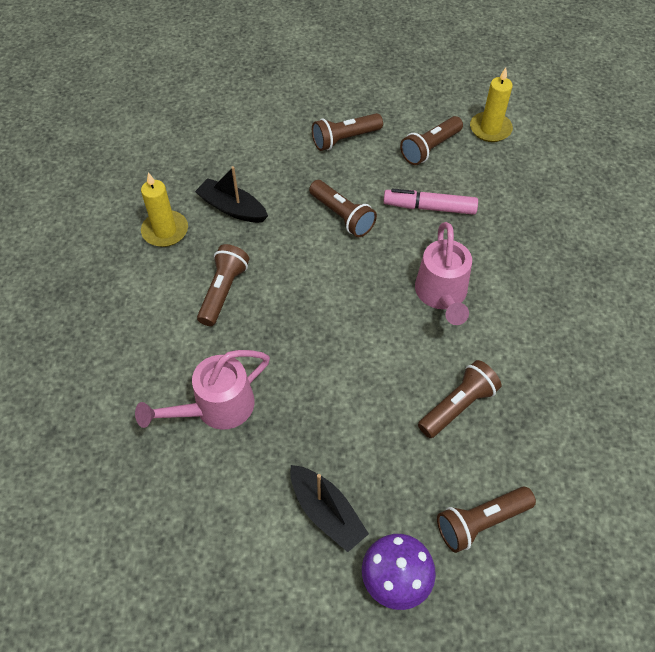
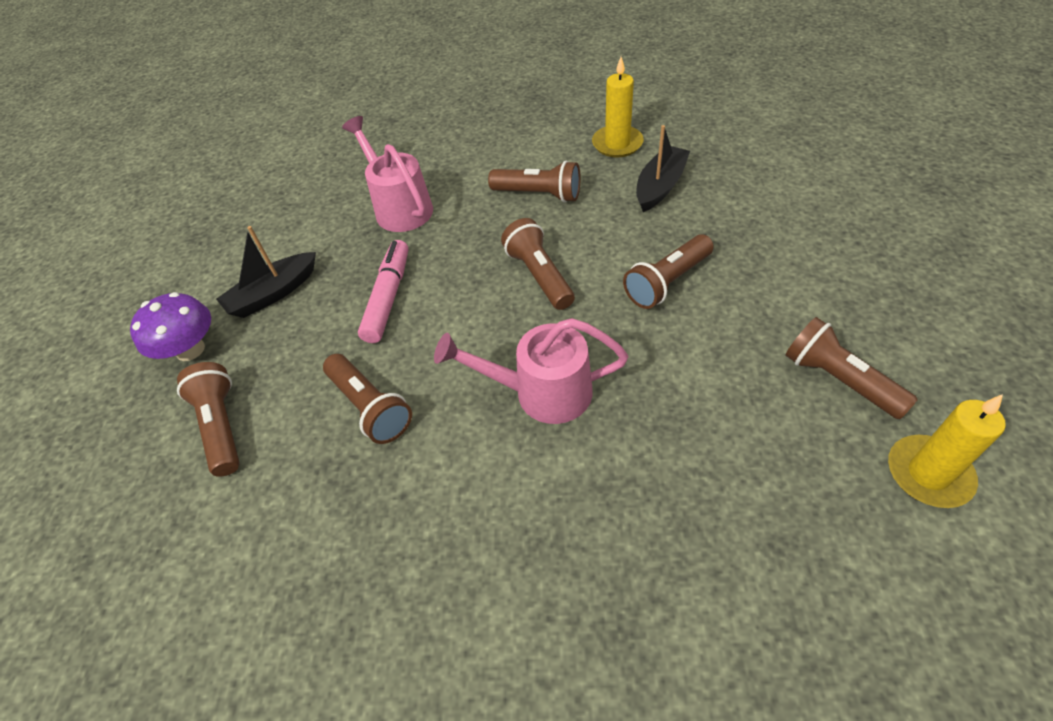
camera: 95 degrees right, 5 degrees down
(345, 139) = (819, 276): brown flashlight -> brown flashlight (539, 275)
(429, 207) = (705, 378): pink marker -> pink marker (388, 297)

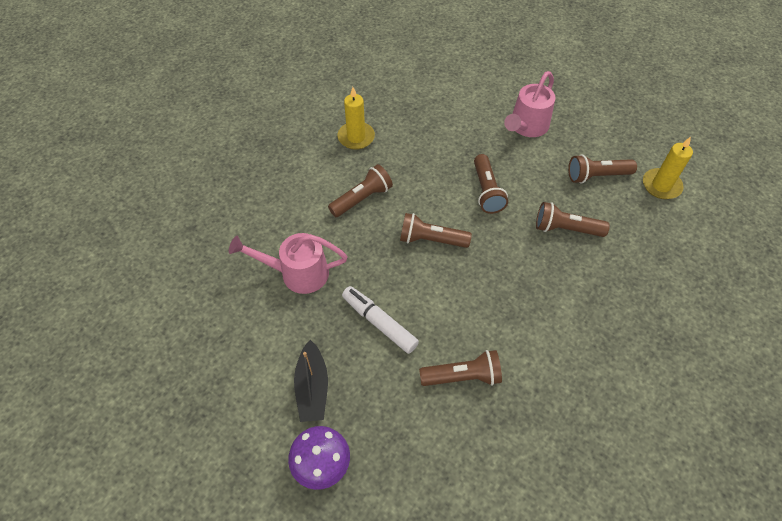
camera: 60 degrees left, 5 degrees up
(221, 426) = (412, 469): brown flashlight -> brown flashlight (566, 229)
(388, 297) = (379, 322): pink marker -> white marker
(540, 392) = (516, 290): pink watering can -> pink watering can (526, 127)
(660, 186) = (412, 145): black boat -> none

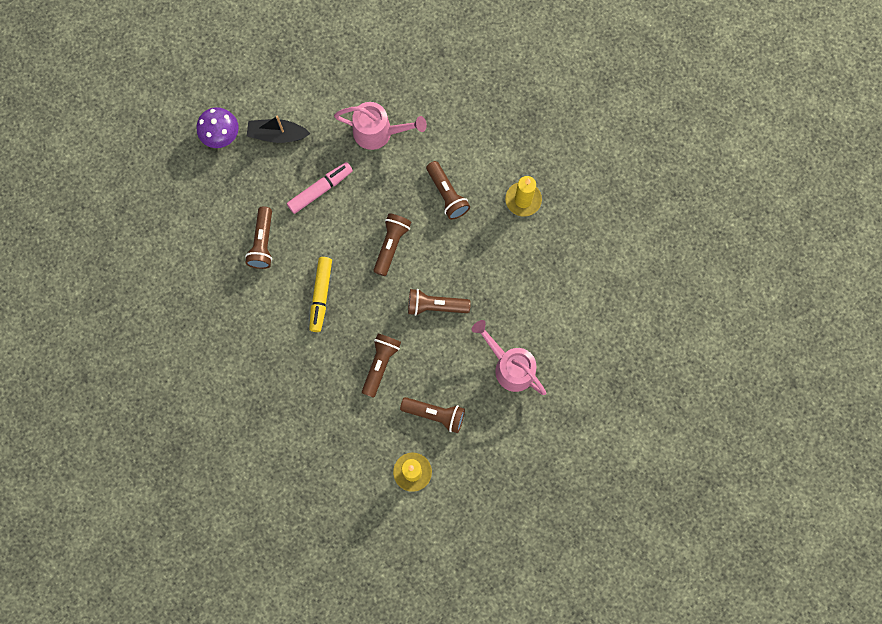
camera: 100 degrees right, 20 degrees up
(297, 273) = (379, 132): pink watering can -> pink watering can turned 90 degrees clockwise
(379, 322) = (320, 190): white marker -> pink marker
(509, 299) = (321, 295): none -> yellow marker
(597, 176) = (435, 414): brown flashlight -> brown flashlight turned 105 degrees clockwise

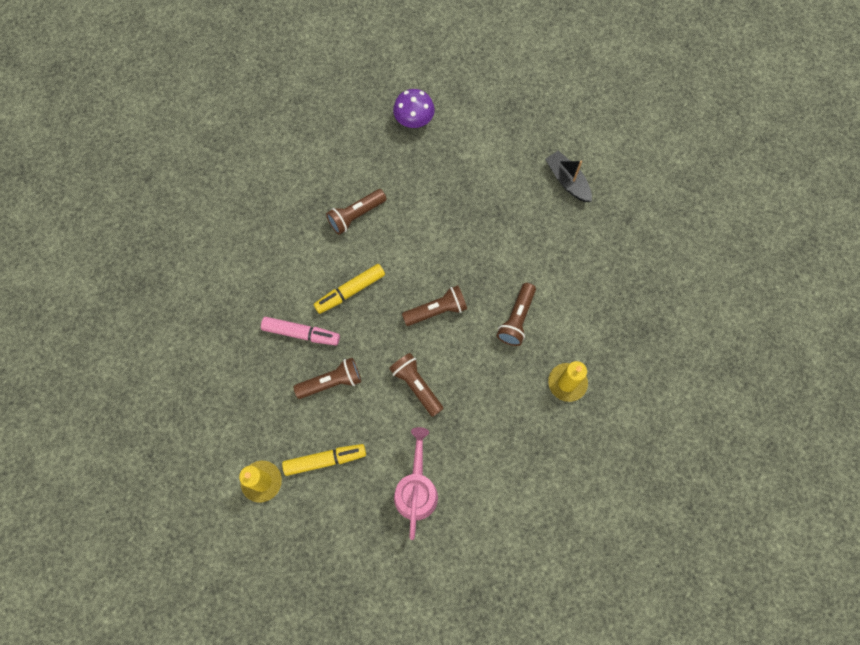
camera: 50 degrees right, 5 degrees down
(277, 135) = (450, 157): black boat -> black boat (567, 181)
(320, 190) = (434, 222): pink marker -> pink marker (301, 333)
(379, 132) = (519, 227): pink watering can -> none
(435, 414) = (325, 460): brown flashlight -> yellow marker

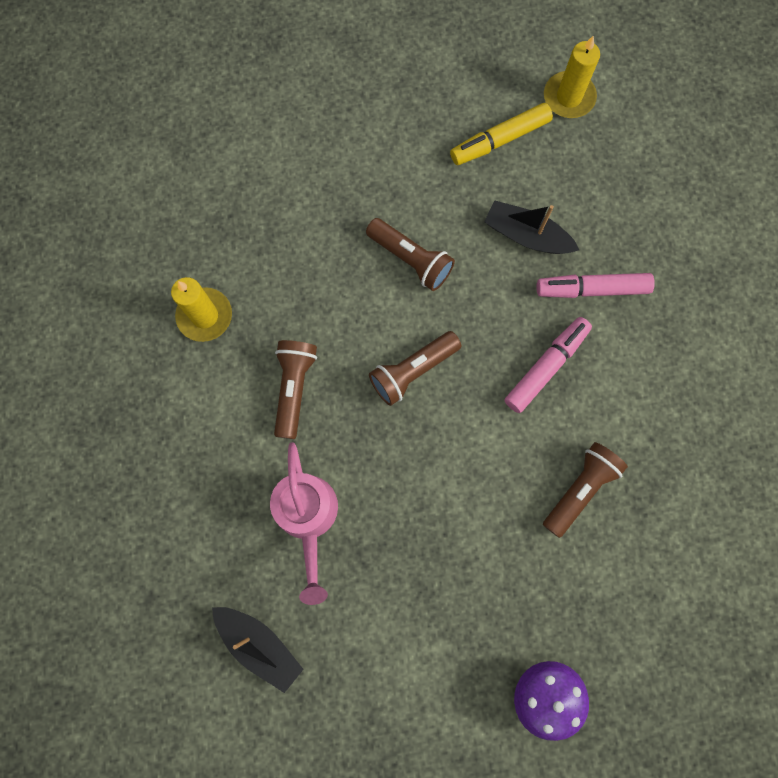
camera: 165 degrees right, 5 degrees up
(331, 382) = (526, 235): brown flashlight -> black boat
(350, 291) = (546, 367): yellow marker -> pink marker
(416, 489) = (374, 136): pink watering can -> pink watering can (308, 518)

